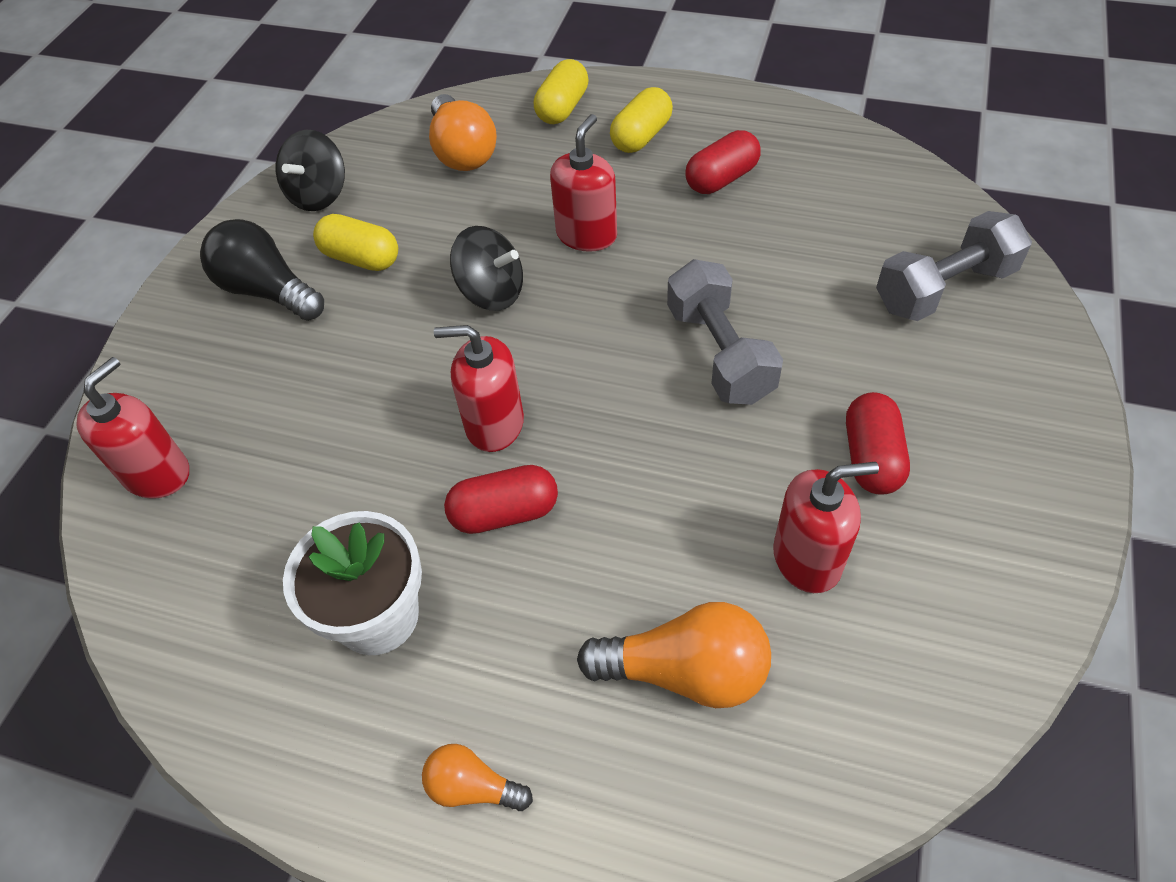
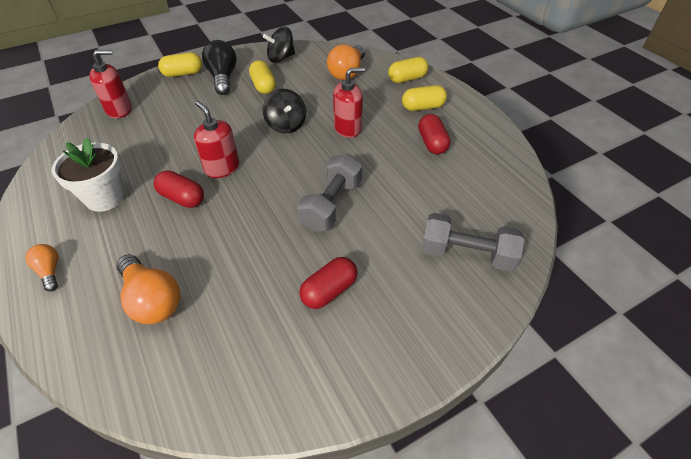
camera: 40 degrees right, 5 degrees down
(179, 332) = (183, 74): none -> yellow capsule
(721, 179) = (432, 143): red capsule -> red capsule turned 75 degrees clockwise
(807, 558) = (248, 303): red soap dispenser -> none

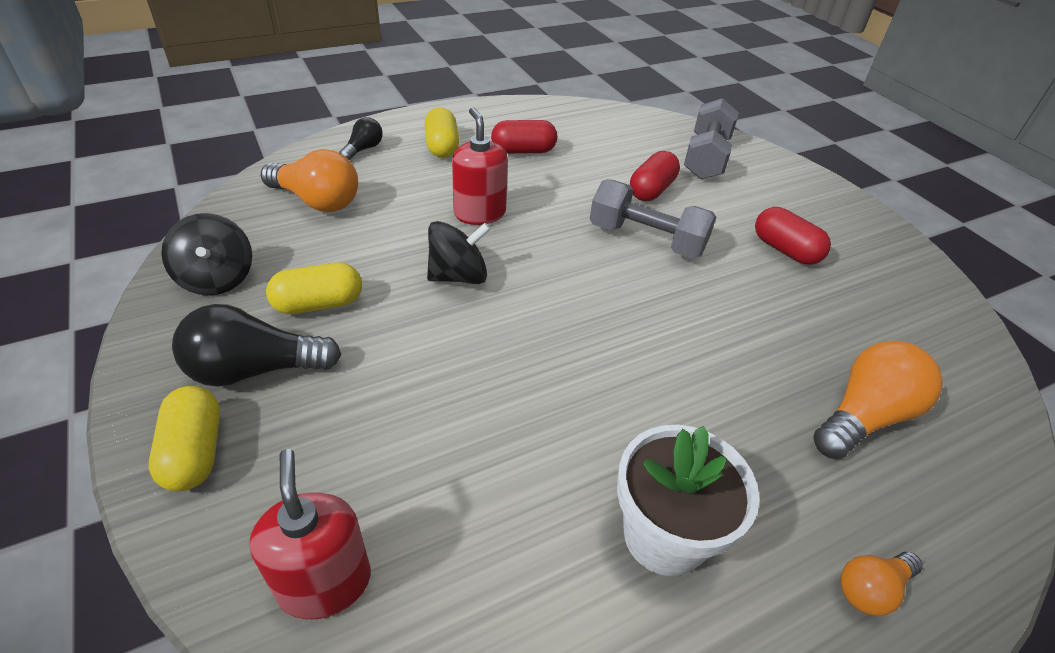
camera: 90 degrees left, 5 degrees down
(182, 198) = (652, 403): red capsule -> red capsule (651, 190)
(222, 168) = (570, 354): red soap dispenser -> none
(407, 79) = (363, 149): yellow capsule -> black light bulb

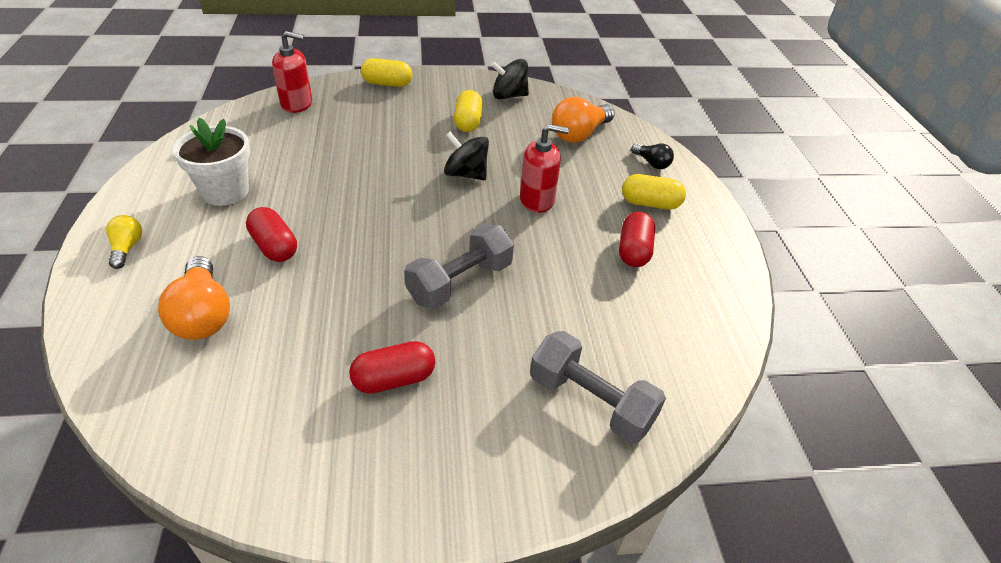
camera: 110 degrees right, 0 degrees up
(255, 370) = (428, 100): black light bulb -> none
(458, 276) = (466, 174): black spinning top -> black spinning top turned 120 degrees clockwise
(651, 190) = (536, 319): red capsule -> red capsule (274, 247)
(871, 589) = (127, 248): orange light bulb -> yellow light bulb

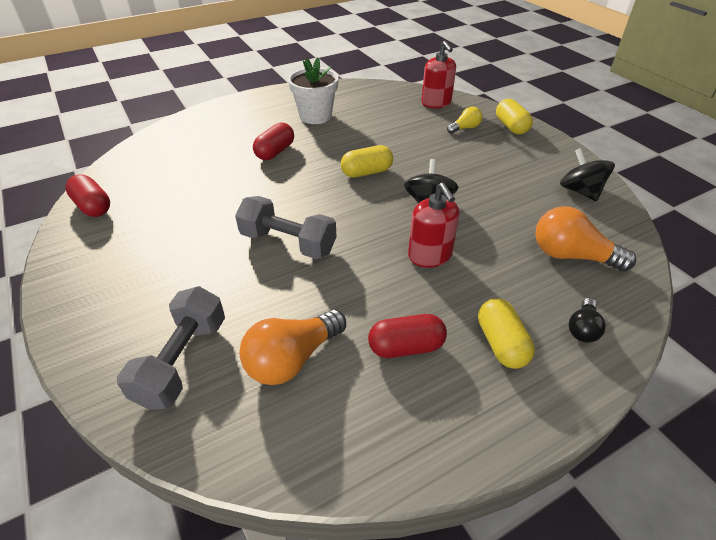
camera: 70 degrees right, 0 degrees up
(127, 248) = (243, 109): yellow light bulb -> yellow light bulb (465, 128)
(203, 314) = (201, 152): orange light bulb -> orange light bulb (292, 359)
(394, 379) = (173, 243): red capsule -> red capsule (93, 206)
(468, 122) = (506, 182): yellow capsule -> yellow capsule (366, 172)

